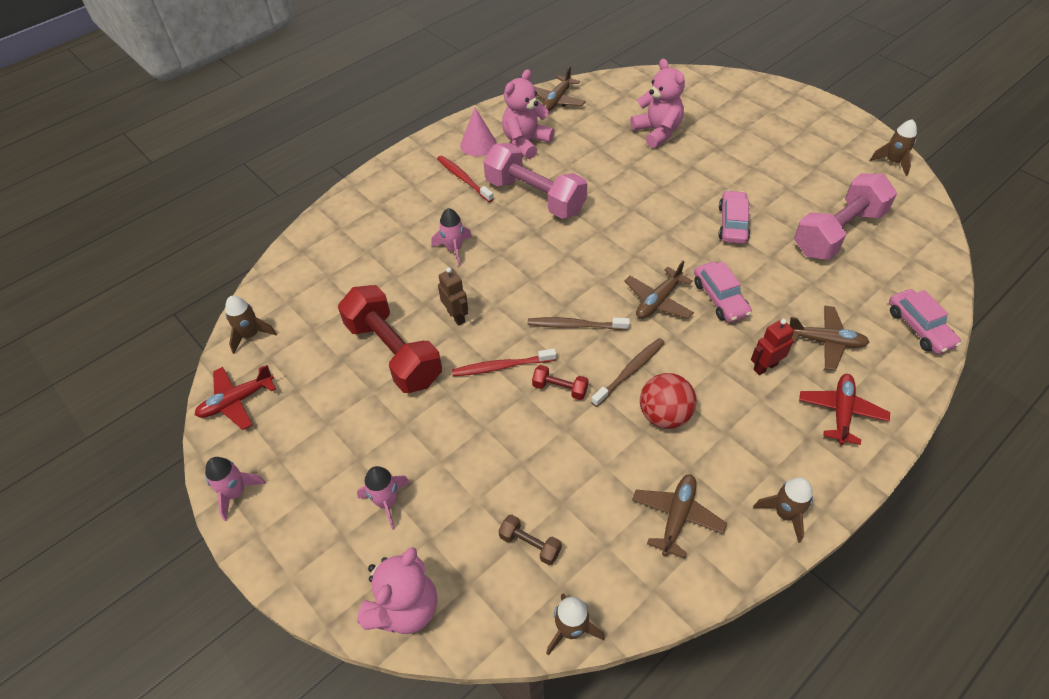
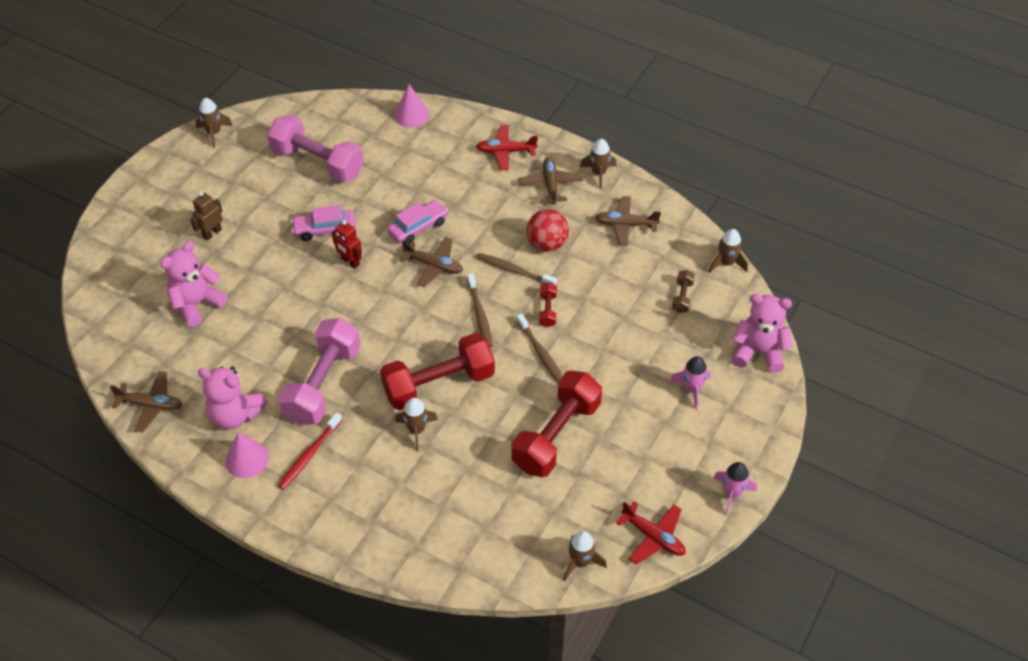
camera: 110 degrees left, 0 degrees up
(454, 249) = (416, 430): pink rocket -> brown rocket
(456, 316) = (499, 402): brown robot -> brown robot (212, 233)
(499, 275) = (439, 384): none -> red dumbbell
(501, 367) = (541, 354): red toothbrush -> brown toothbrush
(765, 367) = (480, 194): red robot -> red robot (350, 262)
(825, 342) = (443, 163): brown plane -> brown plane (550, 185)
(919, 328) = (411, 115): pink car -> pink cone

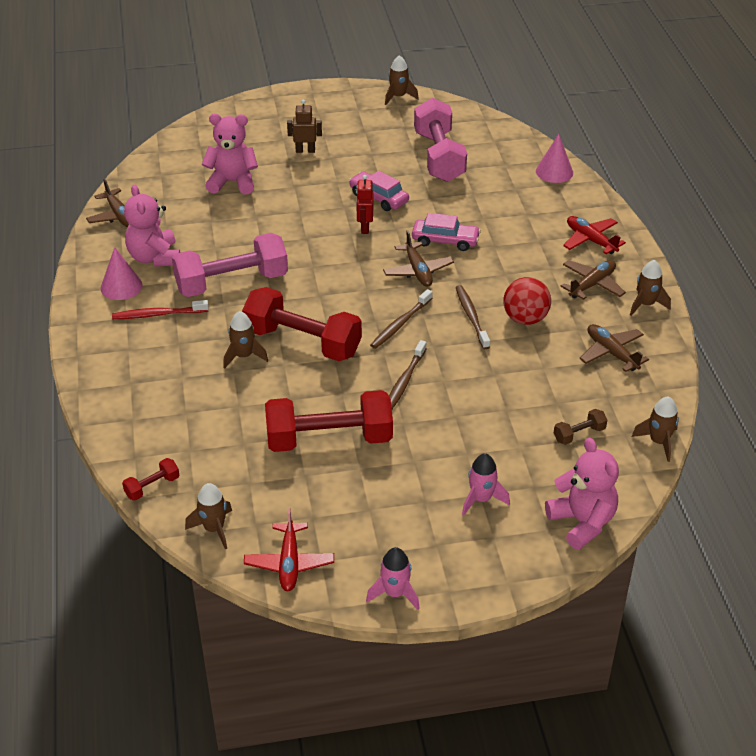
camera: 50 degrees right, 10 degrees down
(547, 310) = (455, 359): red dumbbell -> red dumbbell (152, 487)

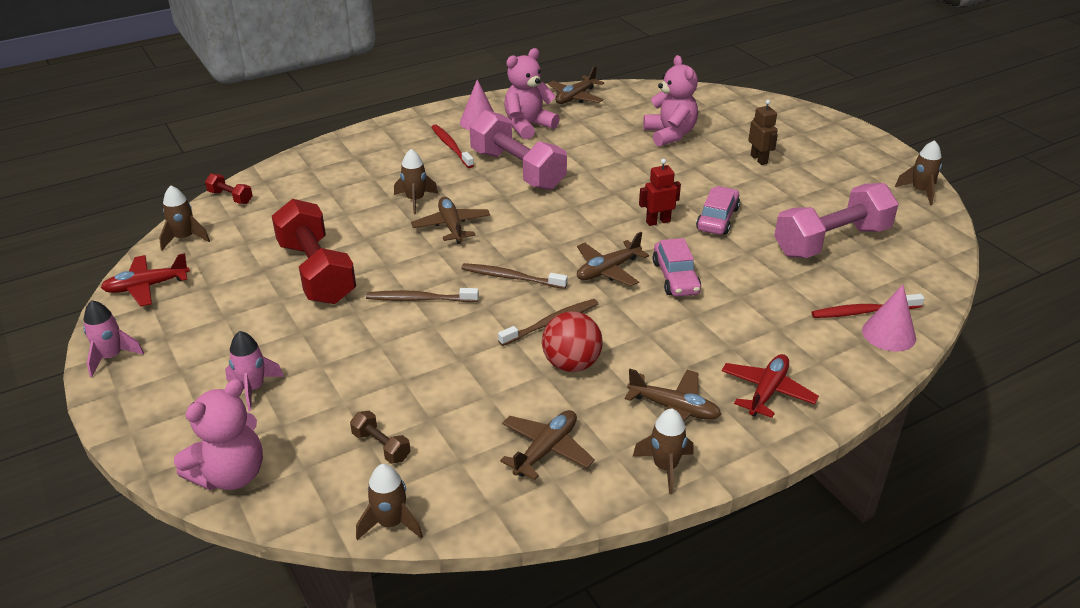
camera: 70 degrees right, 5 degrees down
(303, 342) = (451, 226): red dumbbell -> brown plane
(526, 173) = (863, 312): none -> red toothbrush

